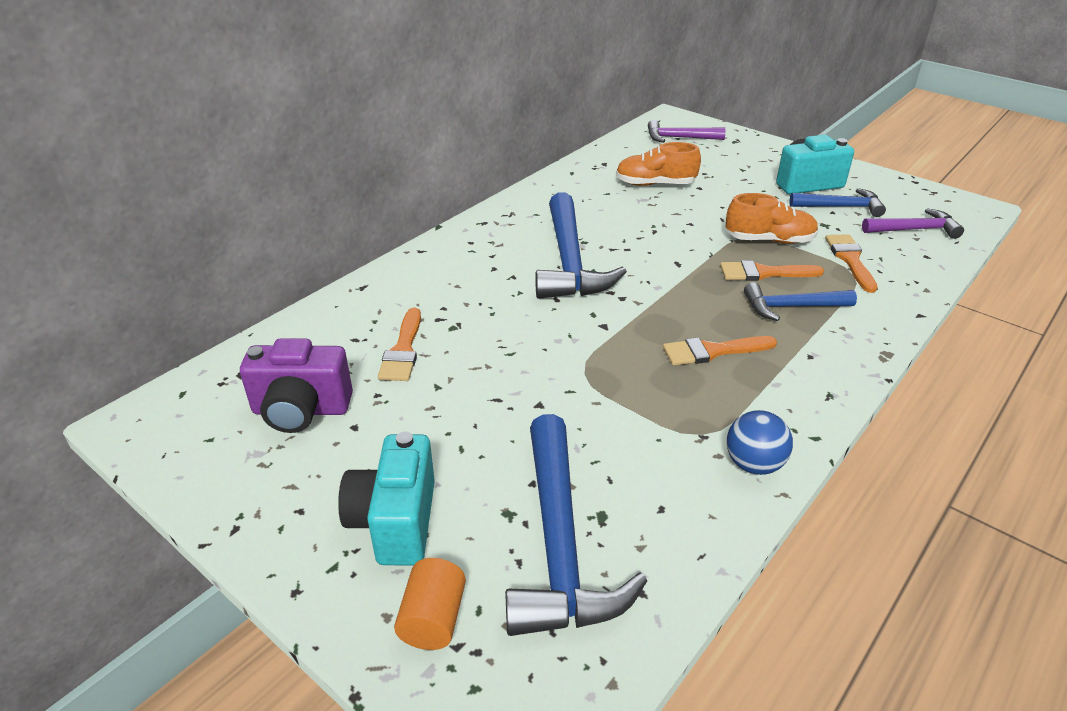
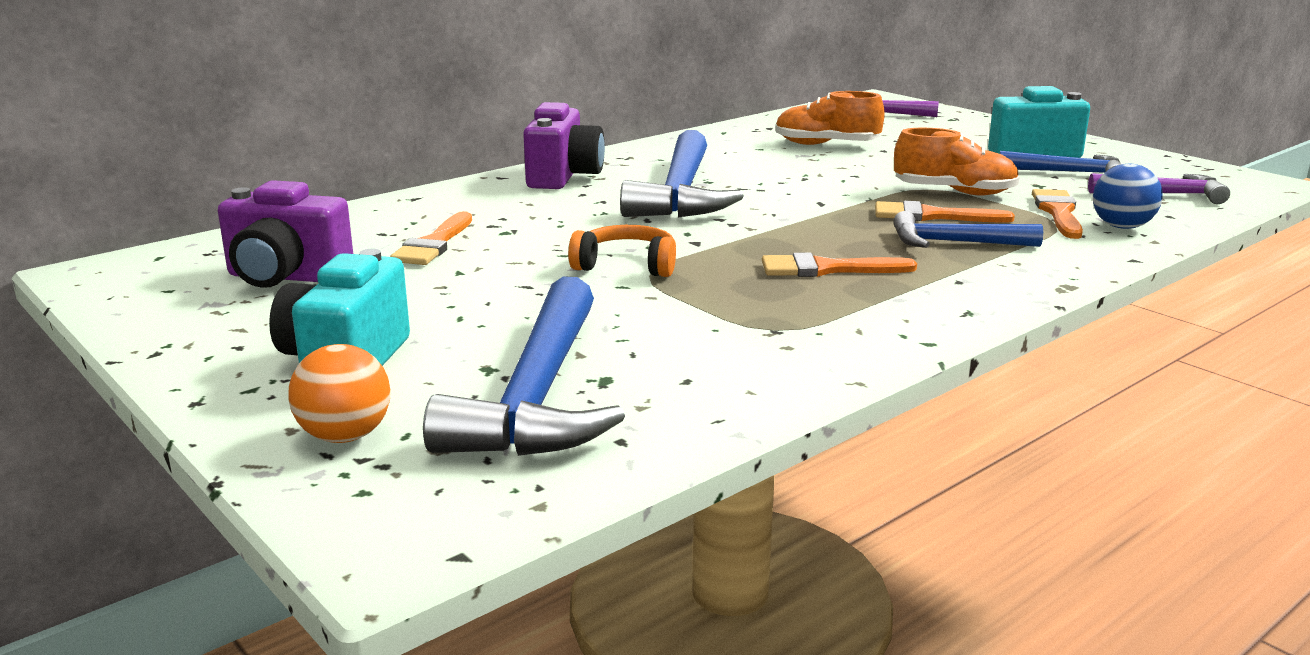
camera: 10 degrees right, 15 degrees down
(433, 619) = (345, 436): orange cylinder -> orange ball
(470, 246) = (563, 177): none -> purple camera
(563, 363) = (626, 265): none -> orange headphones
(753, 464) = (831, 356): blue ball -> blue ball (1121, 227)

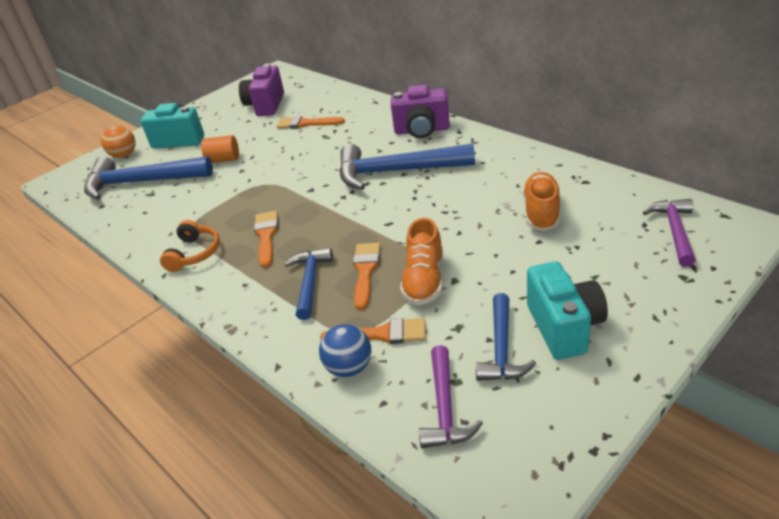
camera: 90 degrees right, 15 degrees up
(513, 310) = (223, 160): none -> orange cylinder
(626, 265) = (275, 176): orange headphones -> orange headphones (194, 253)

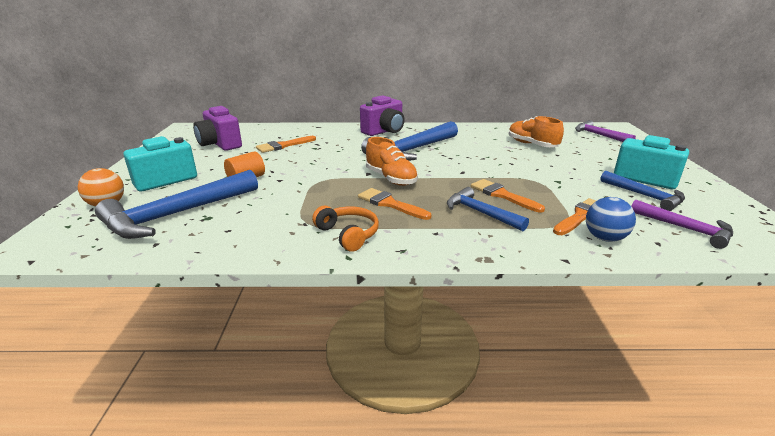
camera: 50 degrees left, 10 degrees down
(424, 281) = (544, 187): orange shoe -> orange shoe (391, 179)

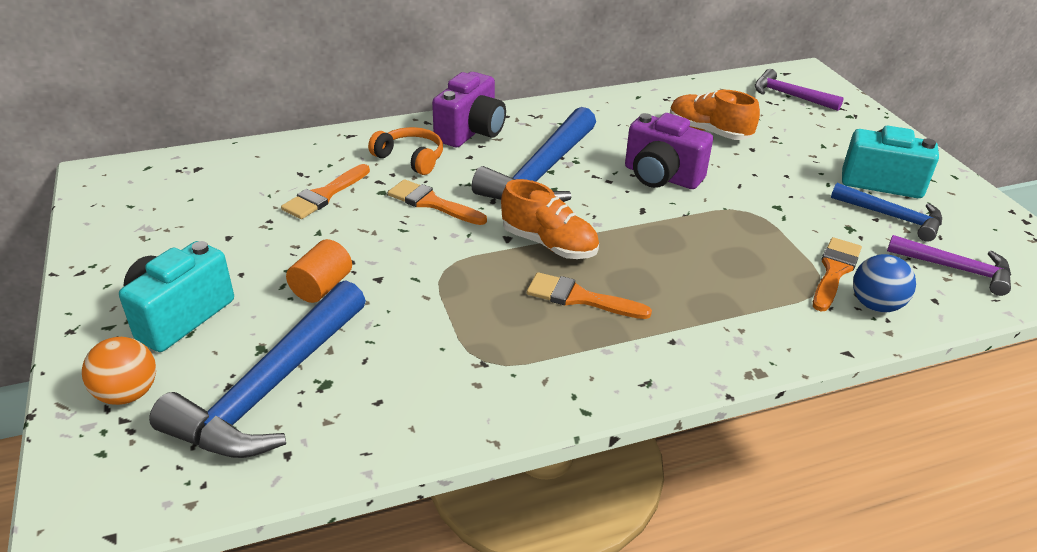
camera: 20 degrees left, 10 degrees up
(220, 144) = (206, 210): purple camera -> purple camera (661, 177)
(348, 234) = (559, 370): orange headphones -> orange headphones (410, 158)
(480, 213) = (709, 290): blue hammer -> none
(502, 195) = (720, 249): orange brush -> orange brush (432, 203)

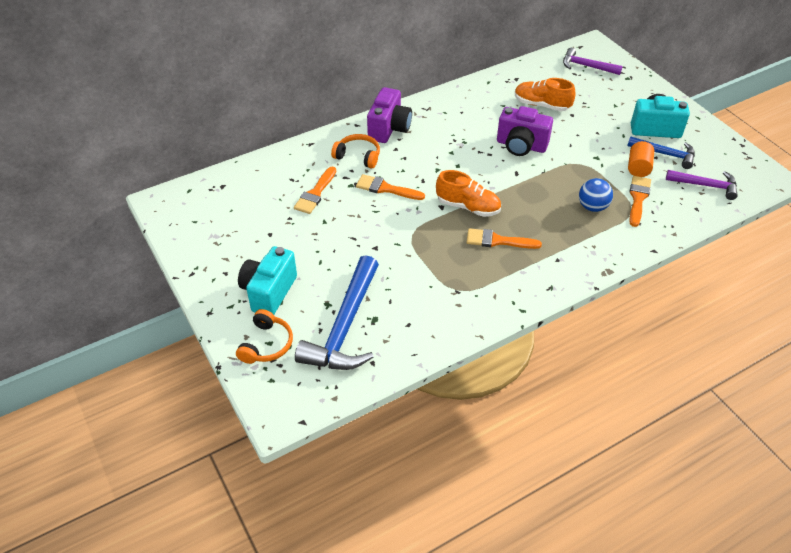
camera: 10 degrees left, 10 degrees up
(128, 394) = (266, 344): orange ball -> orange headphones
(322, 287) = (344, 259): orange cylinder -> orange cylinder (638, 168)
(541, 174) = (446, 155): blue hammer -> none
(875, 305) = (664, 217): blue ball -> blue ball (592, 207)

